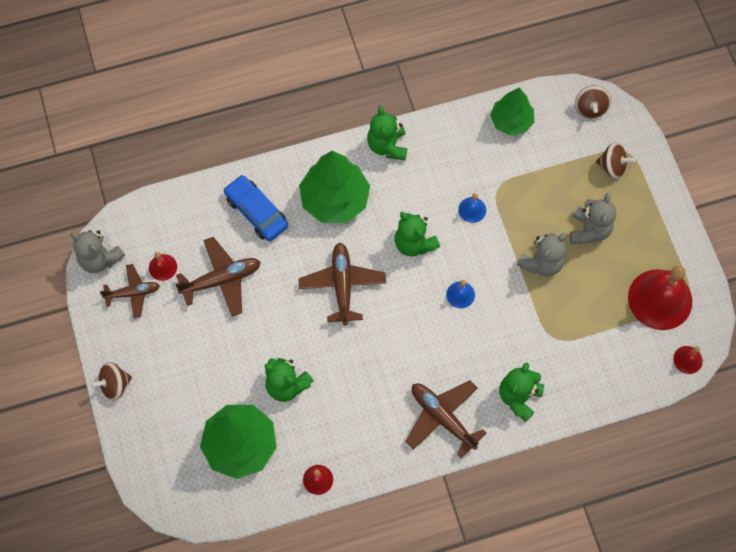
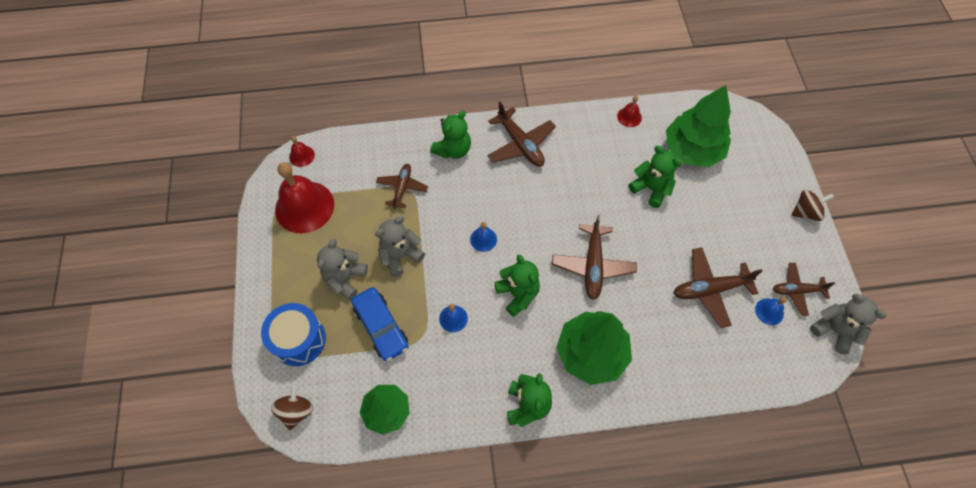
camera: 170 degrees left, 5 degrees down
(163, 267) = (769, 311): red bell -> blue bell
(256, 212) = (674, 353): blue car -> blue car (381, 327)
(562, 339) = (402, 188): none -> brown plane
(612, 167) = (298, 340): brown spinning top -> blue drum

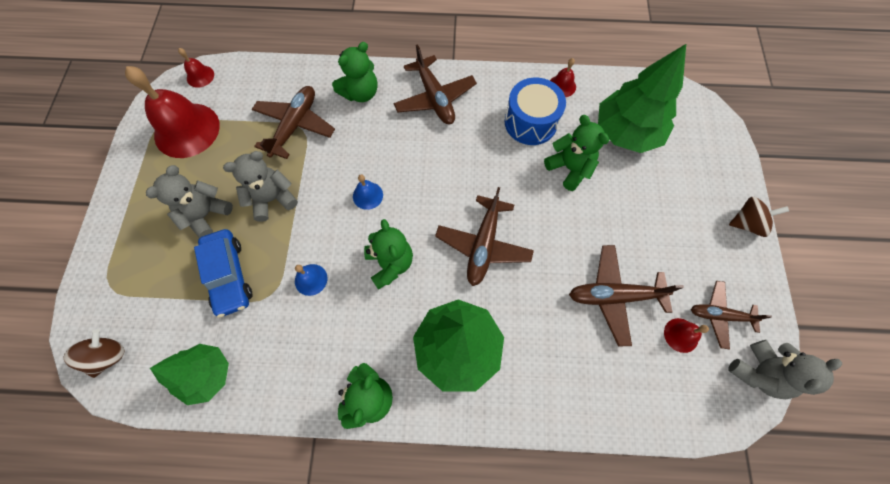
camera: 10 degrees right, 5 degrees up
(298, 340) = (136, 274): blue drum -> blue drum (530, 122)
(402, 188) = (295, 126): brown plane -> brown plane, size x1.51
(769, 311) = (681, 335): blue bell -> red bell
(834, 330) = (757, 372): grey teddy bear -> grey teddy bear turned 90 degrees clockwise

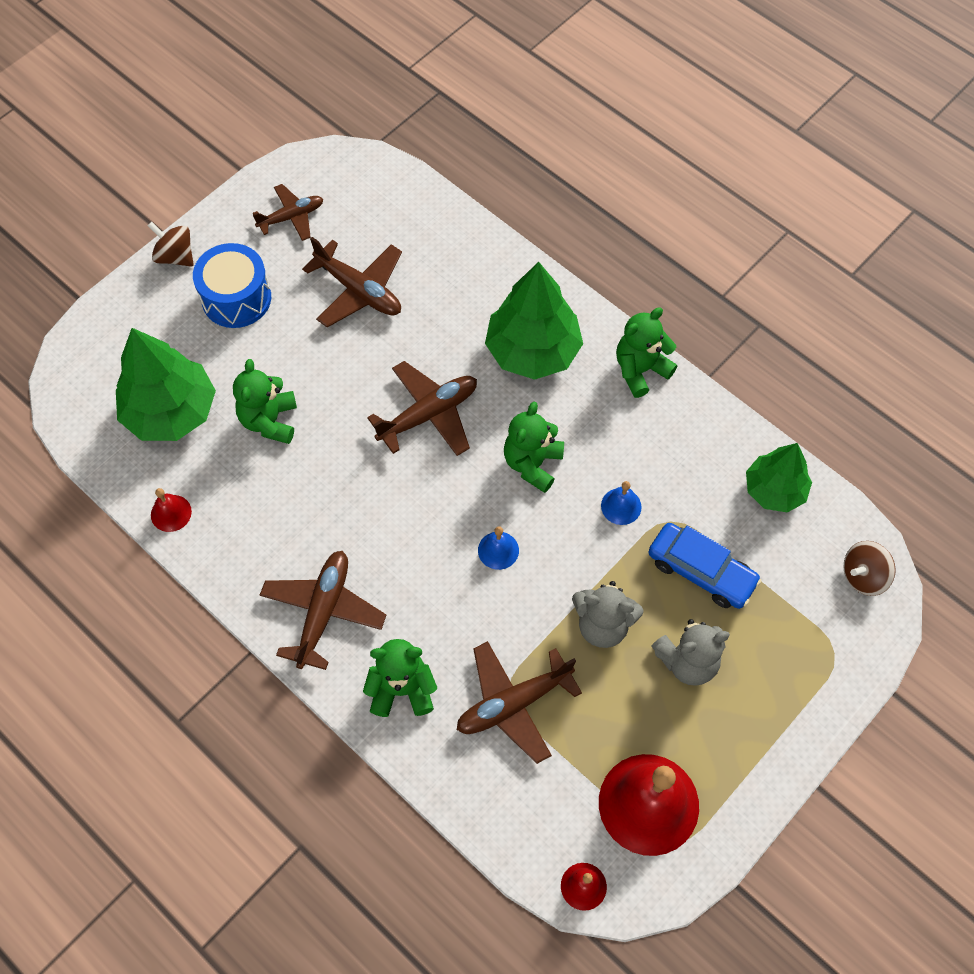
camera: 140 degrees left, 5 degrees down
(229, 275) = (701, 571): blue car -> blue car turned 105 degrees clockwise
(530, 122) = (252, 498): blue drum -> blue drum (236, 298)
(681, 335) = (339, 228): red bell -> none
(719, 315) = (291, 217): brown plane -> brown plane turned 75 degrees counterclockwise
(757, 372) = (312, 167): grey teddy bear -> none

